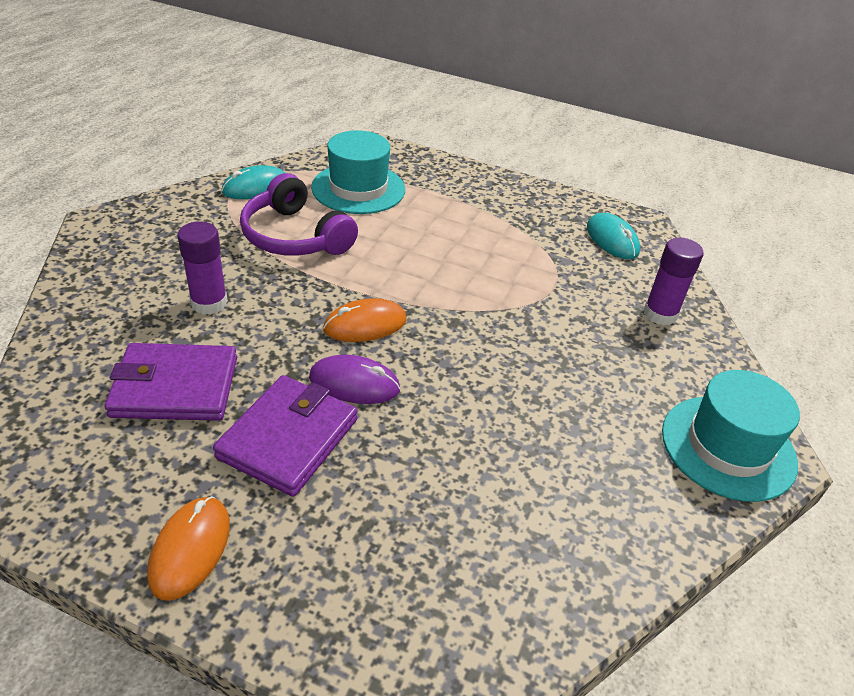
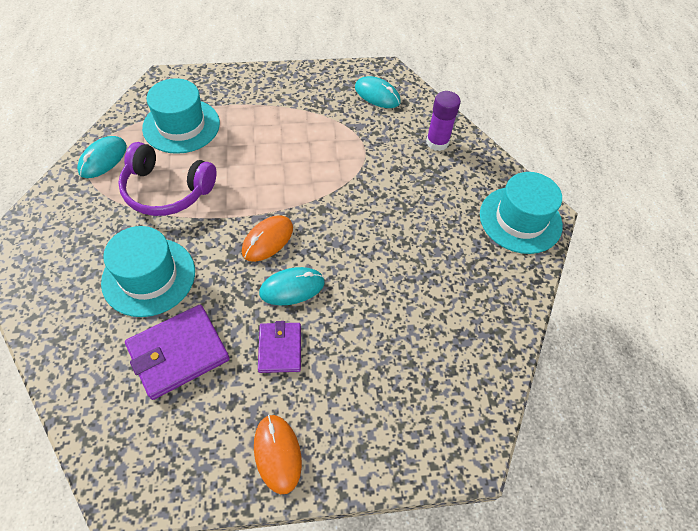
camera: 30 degrees left, 15 degrees up
(209, 303) = (149, 276): purple glue stick -> turquoise hat
(288, 438) = (280, 348): purple wallet -> purple wallet, size x0.62
(354, 383) = (292, 287): purple mouse -> turquoise mouse

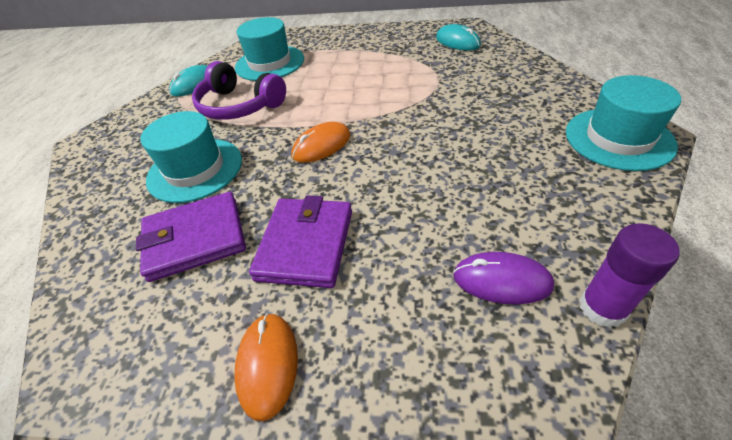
camera: 20 degrees right, 10 degrees down
(280, 348) = (305, 244): purple wallet -> purple wallet, size x1.61
(292, 287) = (335, 187): turquoise mouse -> none
(437, 142) = (517, 74): purple glue stick -> purple glue stick (602, 308)
(437, 364) = (502, 280): none -> purple mouse

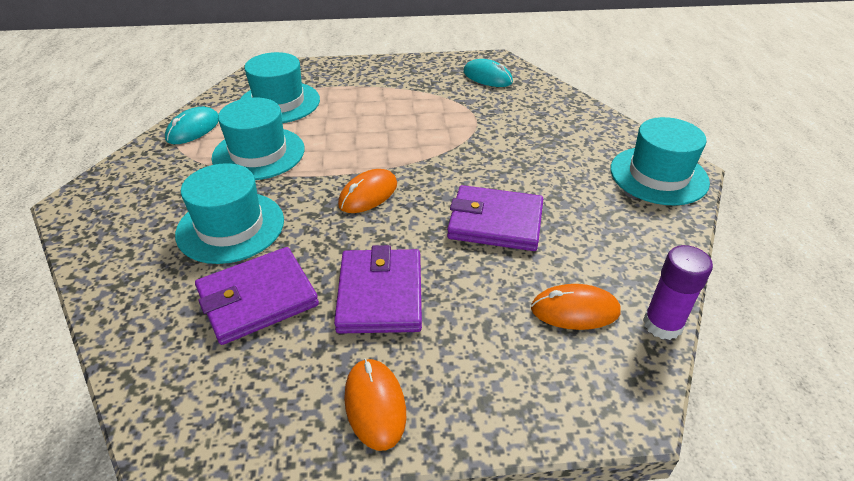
camera: 15 degrees left, 5 degrees down
(239, 105) = (258, 153): purple headphones -> turquoise hat
(435, 178) = (495, 222): none -> purple wallet
(502, 280) = (575, 310): purple mouse -> orange mouse

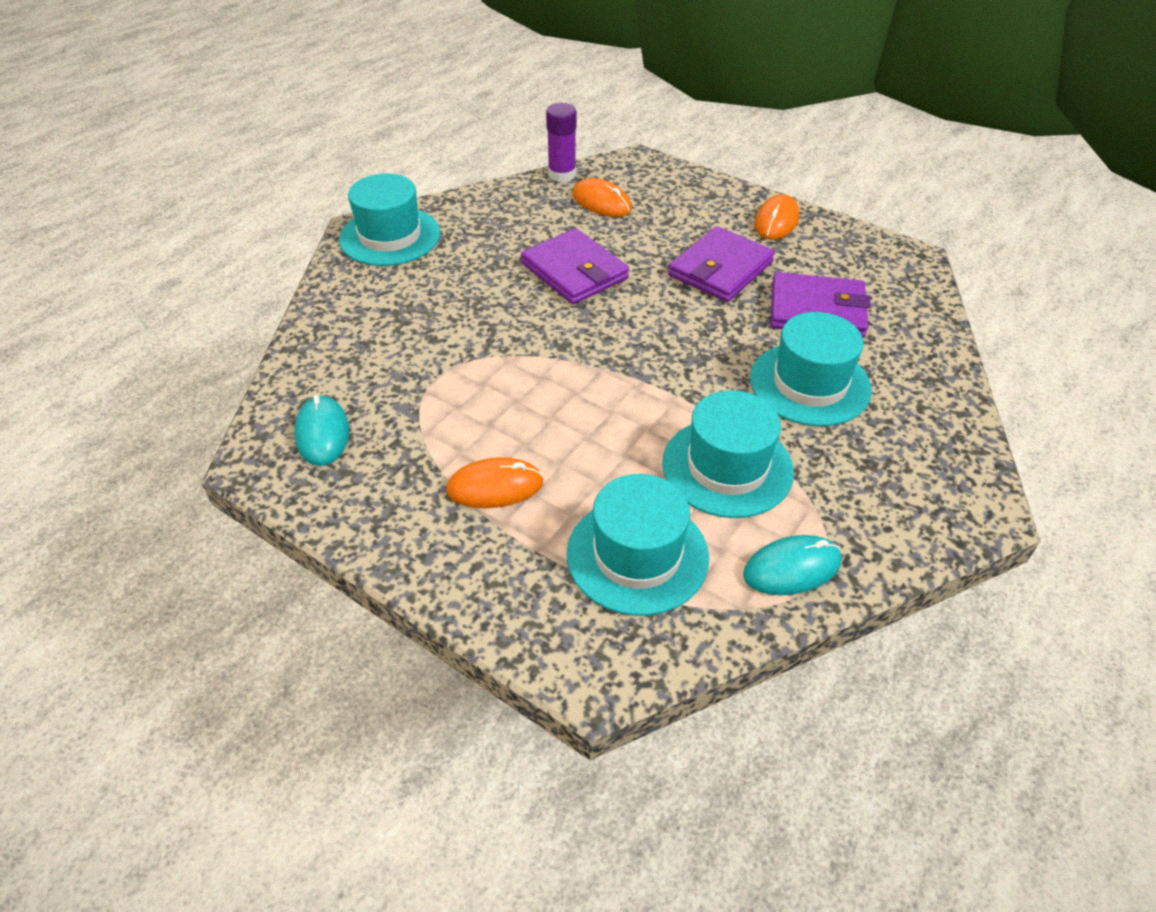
camera: 140 degrees left, 5 degrees up
(368, 194) = (652, 349): orange mouse -> orange mouse (495, 486)

